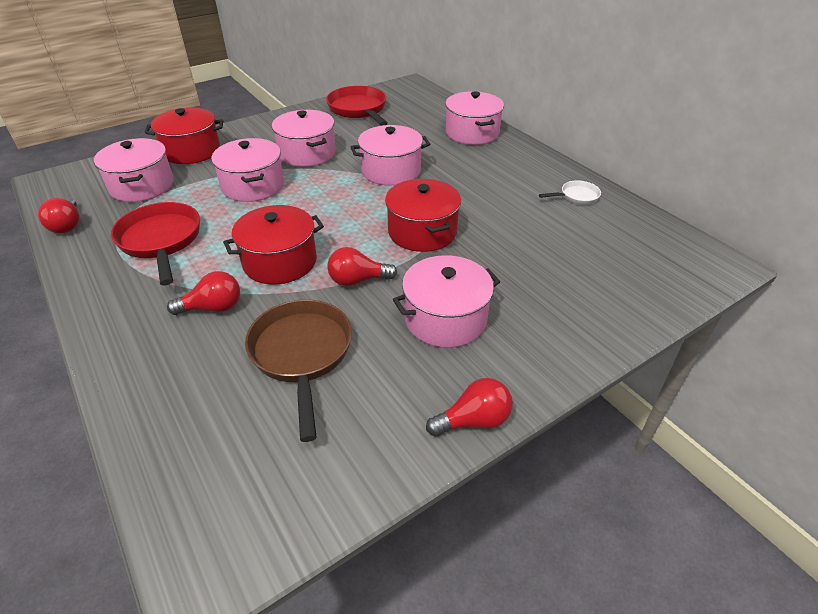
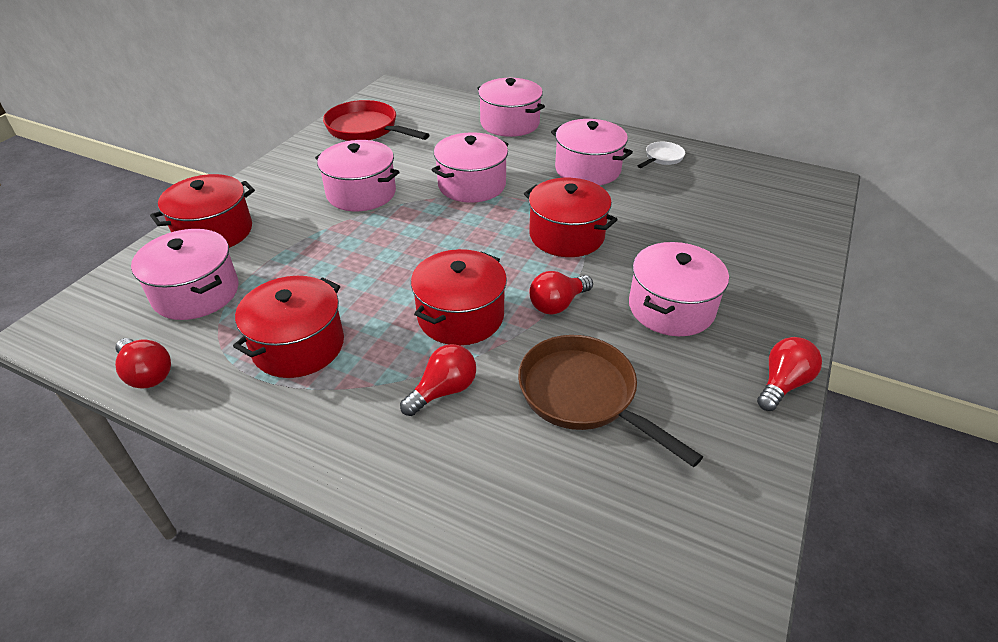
camera: 30 degrees left, 0 degrees up
(161, 241) = (298, 345): red pan -> red pot
(253, 186) = (339, 247): pink pot -> pink pot (588, 169)

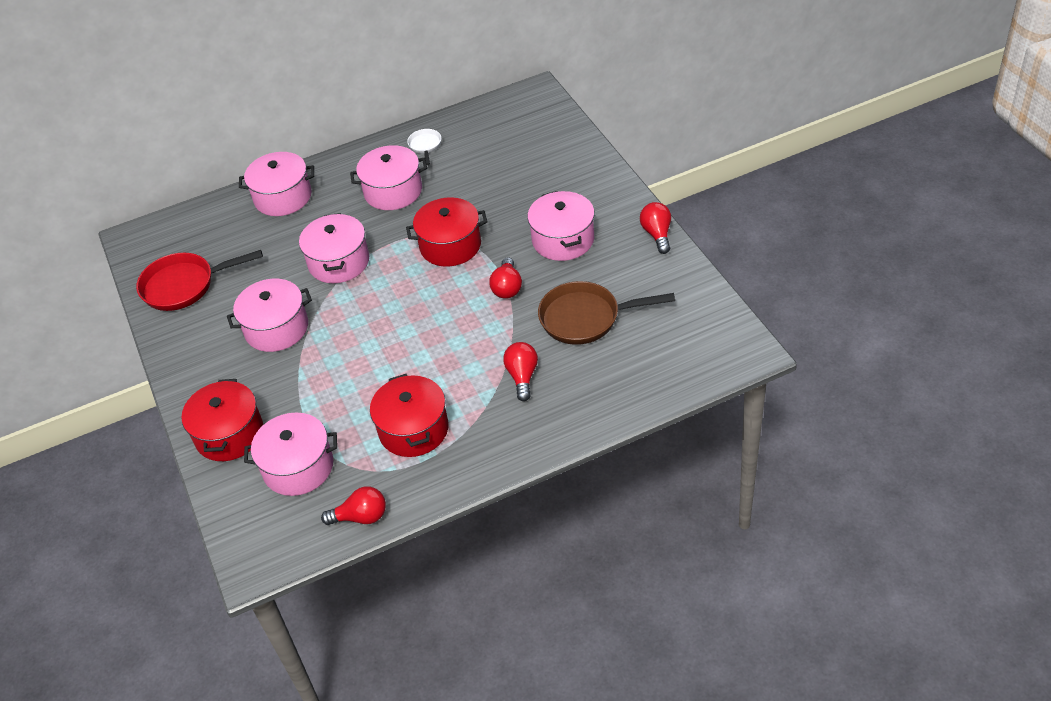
camera: 45 degrees left, 5 degrees up
(461, 316) = (470, 338): red pot -> none

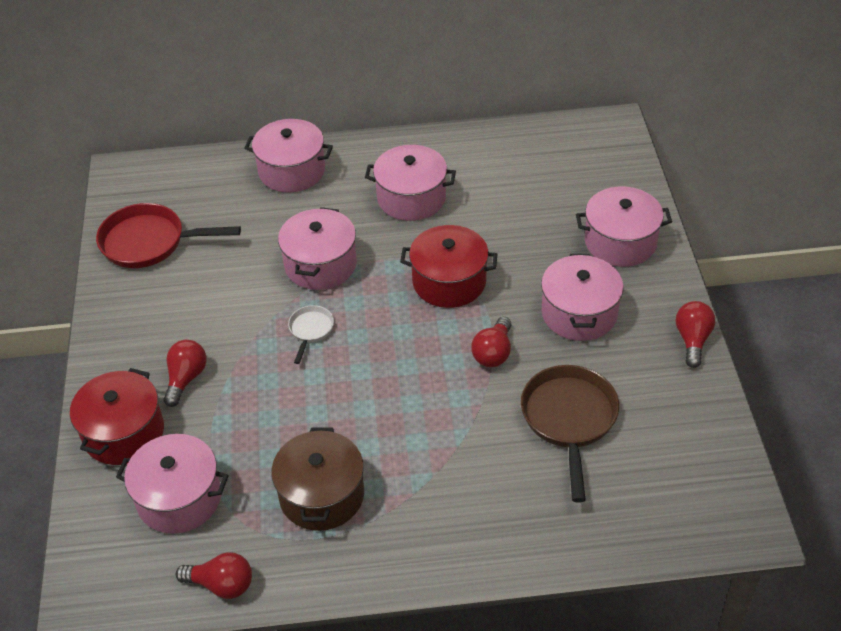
camera: 15 degrees right, 0 degrees up
(276, 328) = (223, 322): pink pot -> pink pot (620, 242)
(413, 429) = (321, 495): red pot -> brown pot
(425, 146) = (467, 154): white pan -> white pan (310, 330)
(522, 376) = (469, 470): red light bulb -> red light bulb (186, 378)
(585, 318) = (569, 420): brown pan -> brown pan turned 75 degrees clockwise

